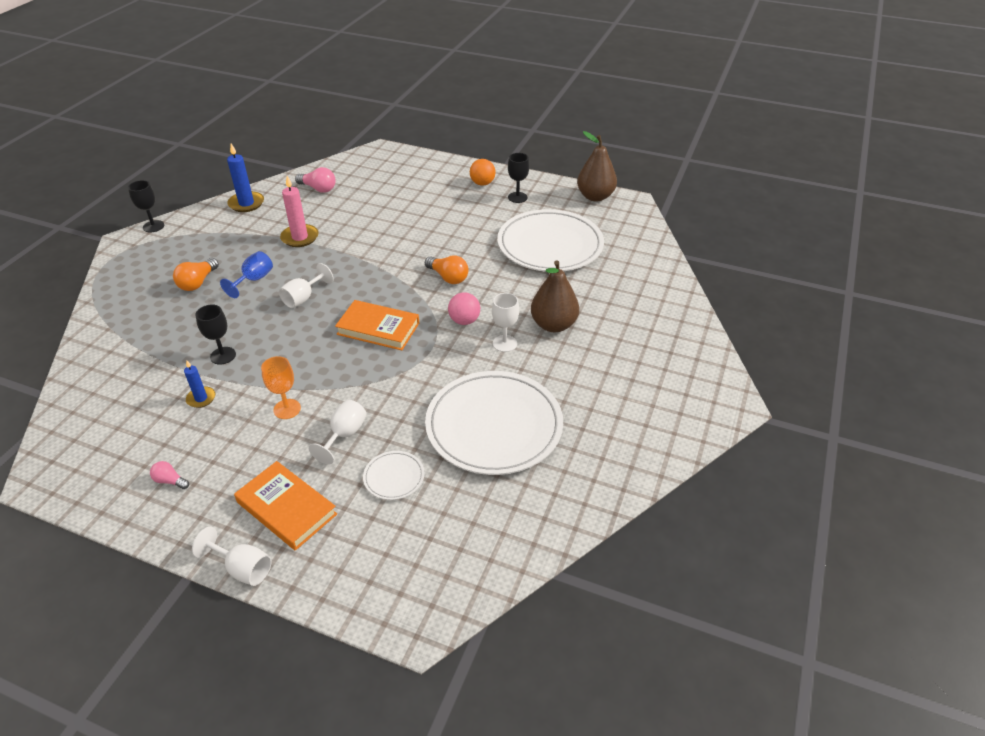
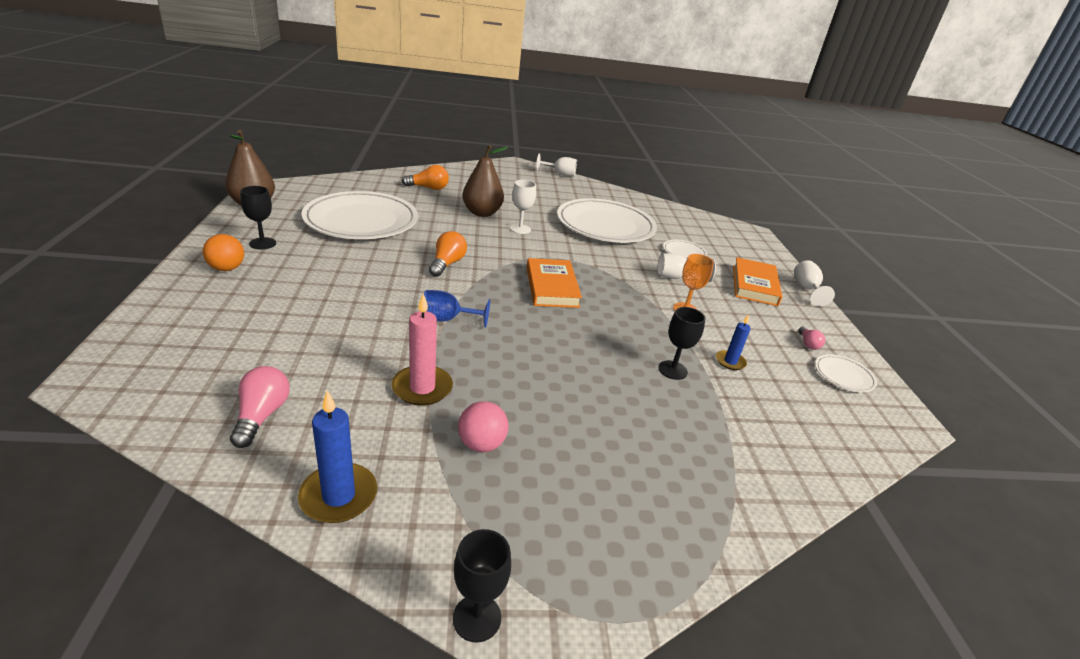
camera: 120 degrees left, 10 degrees down
(116, 475) = (844, 376): none -> white plate
(198, 282) = (584, 451): orange light bulb -> orange light bulb (428, 188)
(254, 280) = (541, 396): blue goblet -> blue goblet (447, 319)
(303, 298) = (544, 344): white goblet -> white goblet (560, 174)
(464, 321) = (506, 248): pink ball -> pink ball (481, 444)

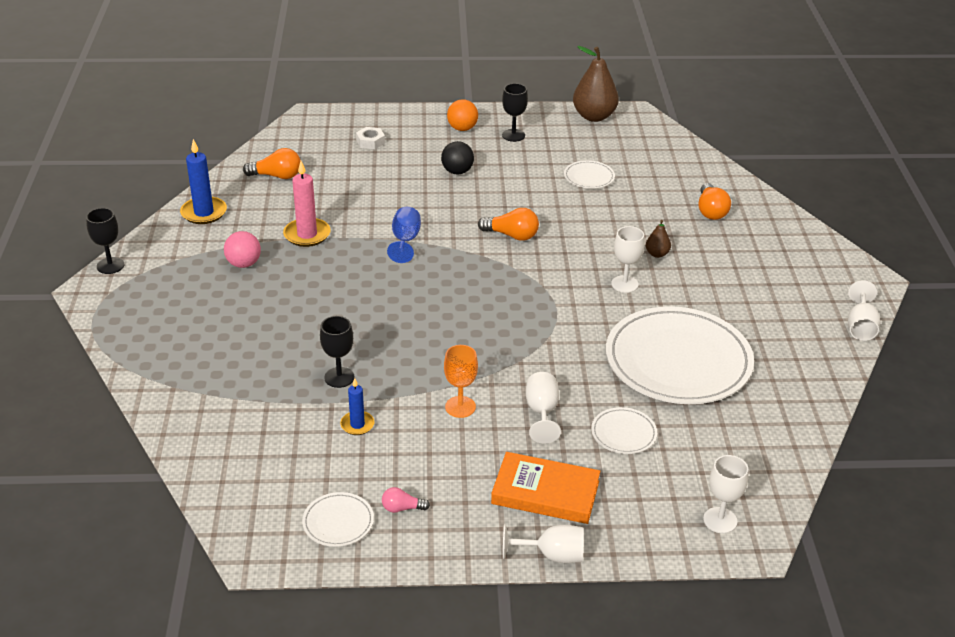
camera: 95 degrees right, 5 degrees up
(214, 331) = (370, 142): none -> white nut
(261, 416) = (277, 176): pink light bulb -> orange light bulb
(320, 279) = (457, 171): none -> black ball
(361, 220) = (589, 177): white plate -> white plate, size x0.42
(482, 213) = (657, 254): brown pear -> brown pear, size x0.48
(551, 287) = (484, 305): orange book -> none
(742, 237) = (720, 520): none -> white goblet

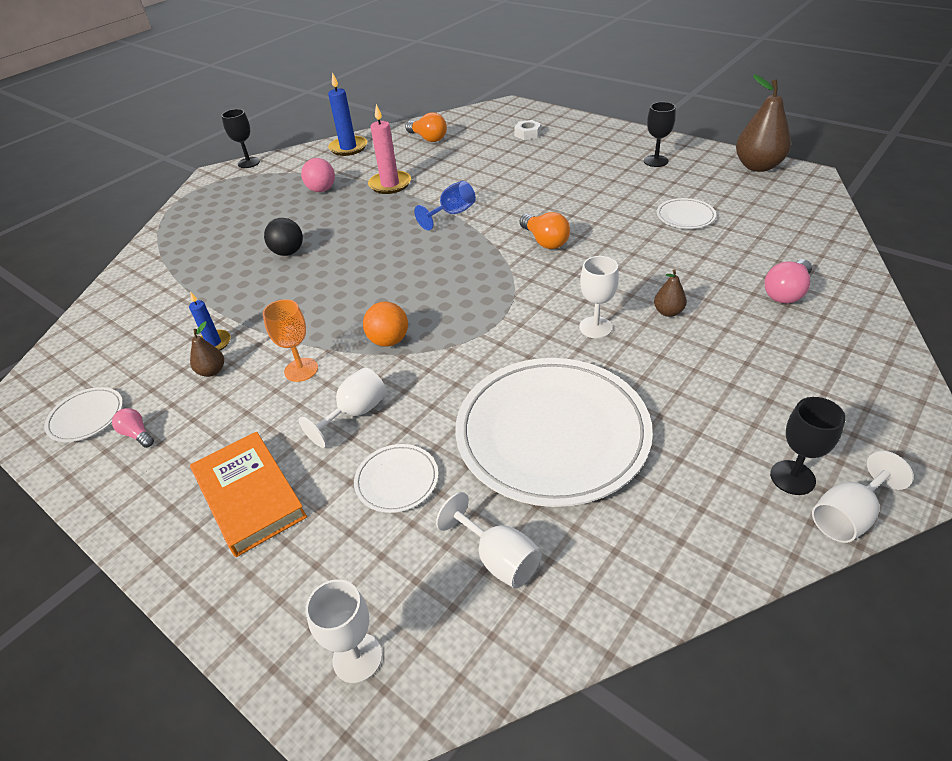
camera: 45 degrees right, 5 degrees up
(339, 377) = (258, 299): black goblet -> black goblet (792, 477)
(390, 442) = (212, 371): none -> brown pear
(457, 171) = (567, 175): black ball -> black ball (288, 252)
(462, 128) = (616, 144): orange ball -> orange ball (389, 341)
(552, 555) = (164, 568): white goblet -> white goblet (498, 558)
(711, 211) = (786, 292): orange light bulb -> pink light bulb

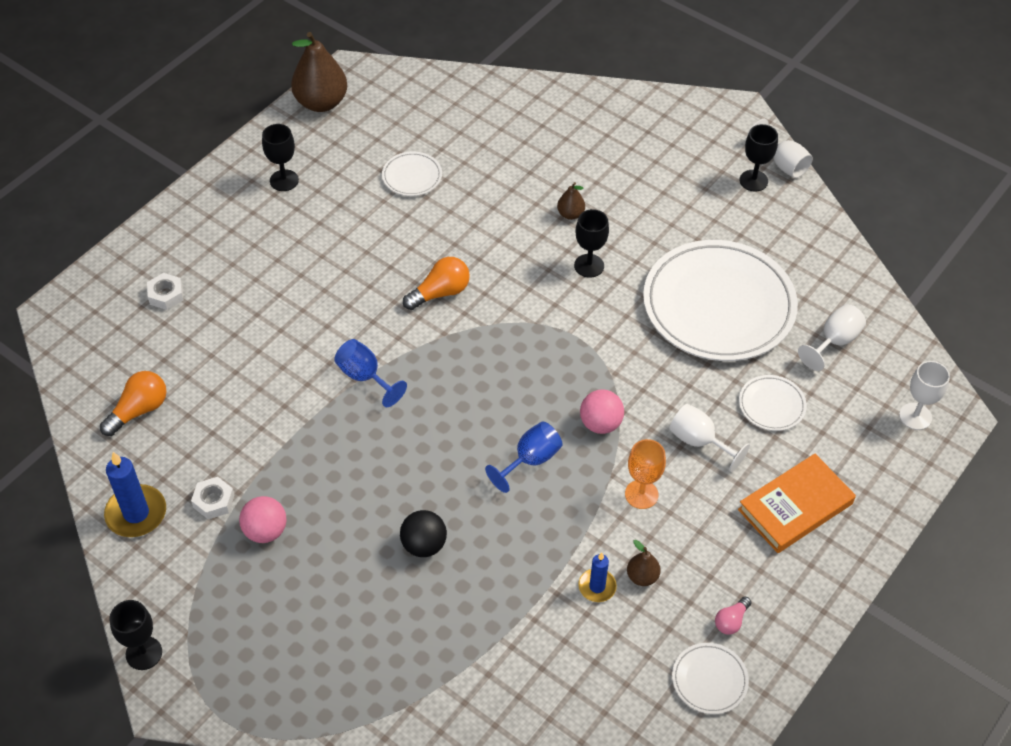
camera: 95 degrees left, 10 degrees up
(351, 170) = (213, 501): none -> white nut
(355, 300) = (530, 460): none -> blue goblet
(389, 341) = (600, 424): orange ball -> pink ball
(390, 184) = (271, 448): pink candle -> none
(595, 327) = (589, 266): white goblet -> black goblet
(786, 292) = (549, 135): pink light bulb -> none

